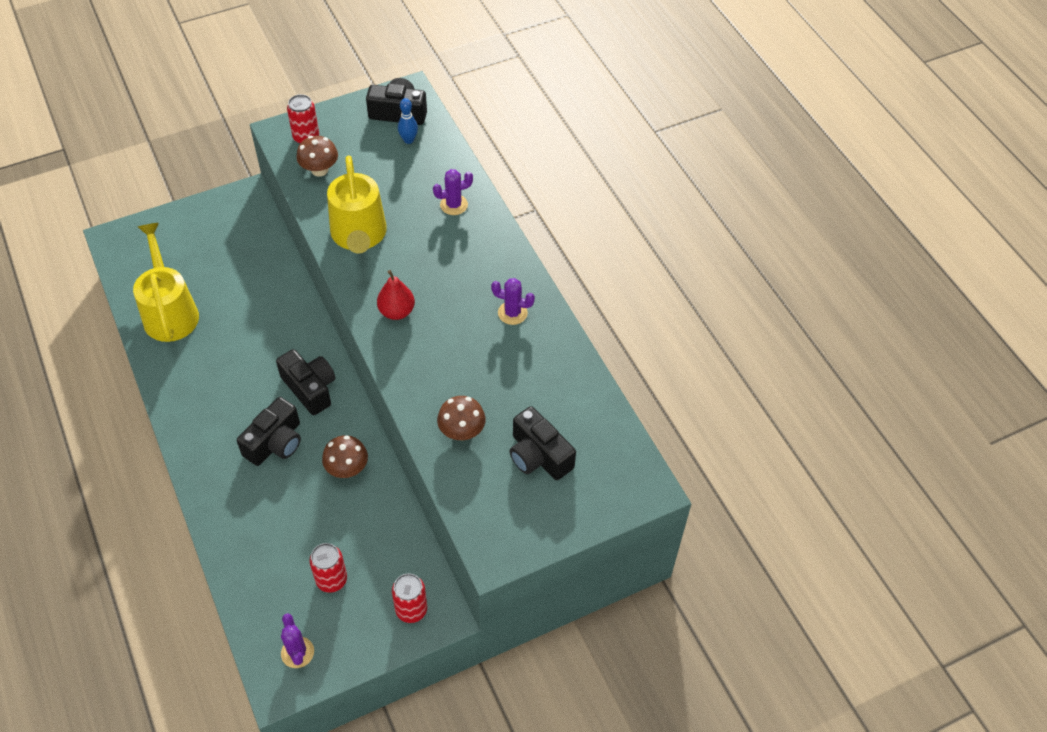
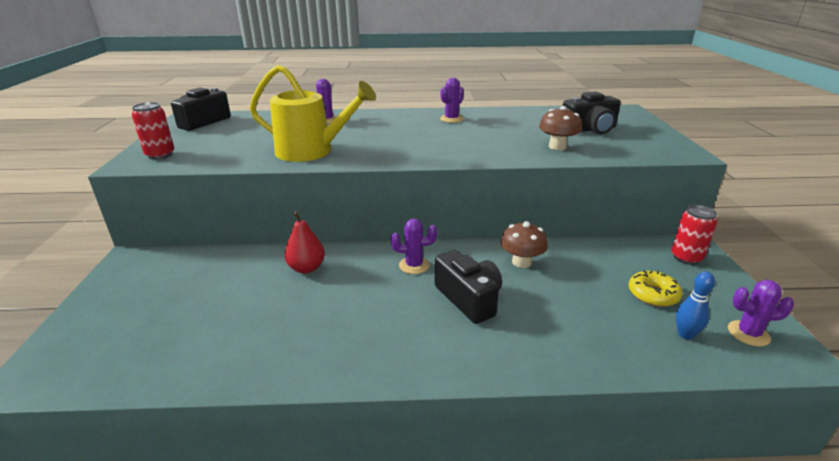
camera: 65 degrees left, 25 degrees down
(170, 311) = (216, 346): yellow watering can -> none
(310, 388) = (414, 265): black camera -> purple cactus
(319, 170) = (209, 155): brown mushroom -> none
(331, 580) = (653, 294): red can -> yellow donut
(396, 311) = (413, 150): red pear -> red pear (306, 268)
(408, 140) = (237, 123): blue bowling pin -> blue bowling pin (685, 334)

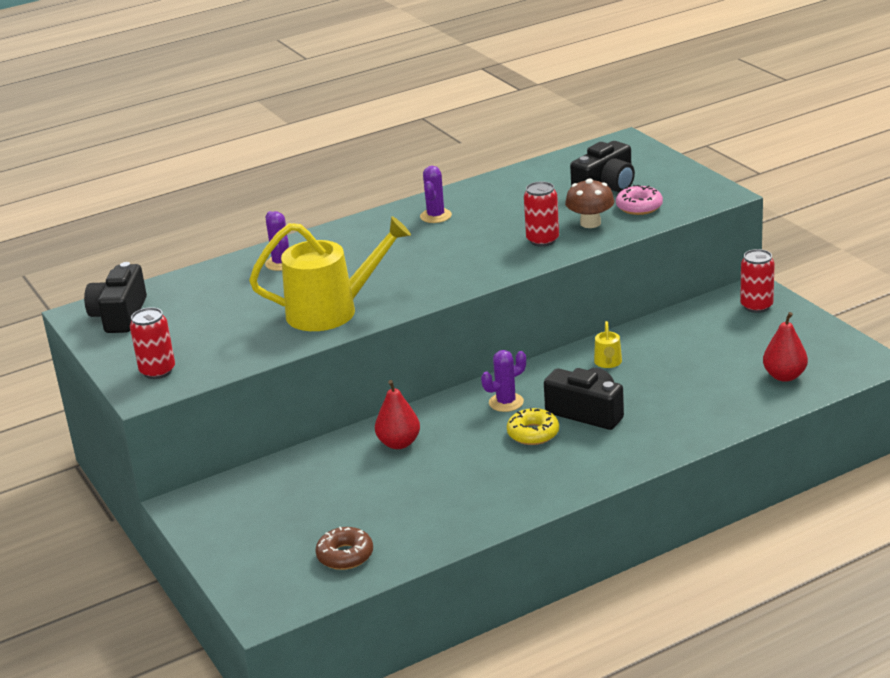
camera: 25 degrees left, 0 degrees up
(148, 352) = (345, 555): none -> brown donut
(509, 148) = (542, 240): none -> red can
(521, 262) = (608, 363): brown mushroom -> yellow watering can
(606, 146) = (639, 207): none -> pink donut
(653, 294) = (744, 352): yellow donut -> yellow donut (533, 433)
(685, 334) = (784, 376): blue bowling pin -> red pear
(748, 333) = (831, 358): purple cactus -> none

